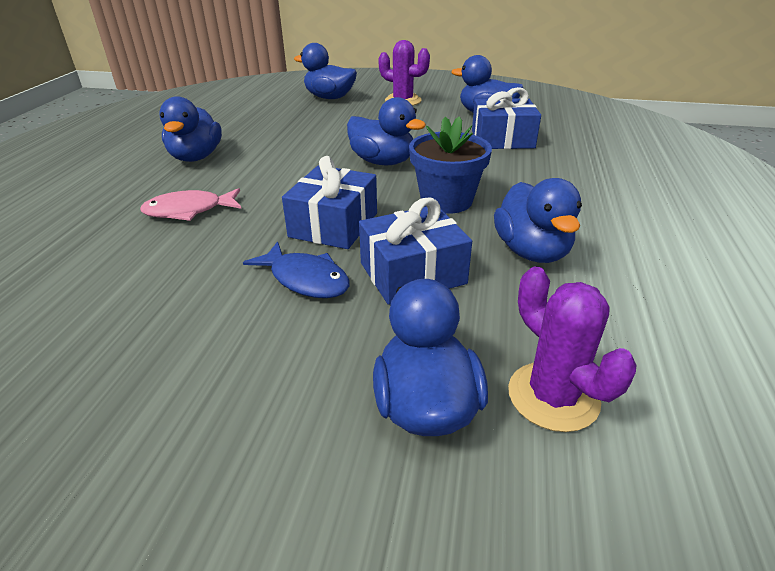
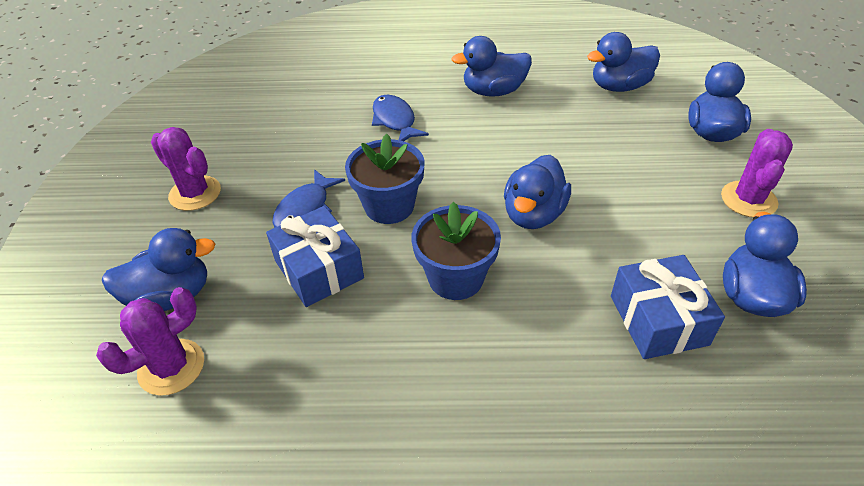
camera: 80 degrees right, 10 degrees up
(189, 211) = (395, 120): pink fish -> blue fish
(201, 388) = (195, 193): none -> purple cactus
(333, 225) = (389, 206): blue gift -> blue flower pot
(532, 251) = (365, 354): blue duck -> blue duck (619, 86)

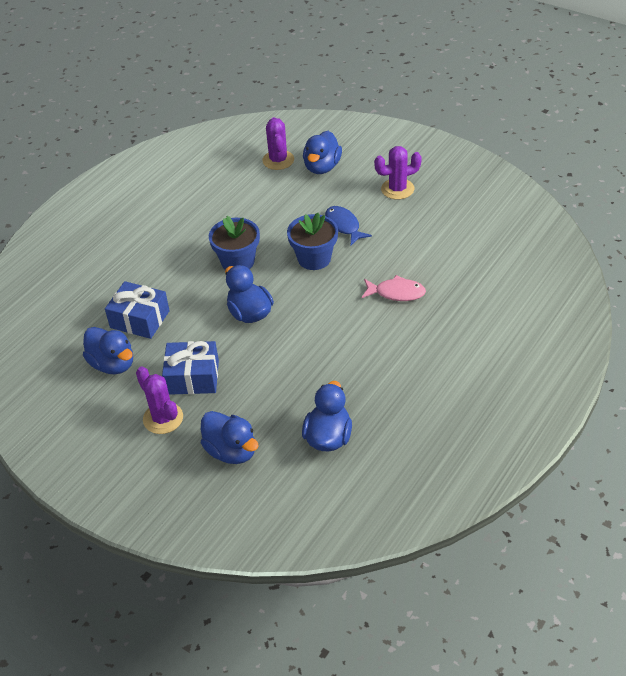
camera: 125 degrees right, 0 degrees up
(319, 269) = (292, 217): blue gift -> blue gift (193, 377)
(395, 120) = (396, 293): blue fish -> pink fish
(493, 91) = (387, 360): blue duck -> none

